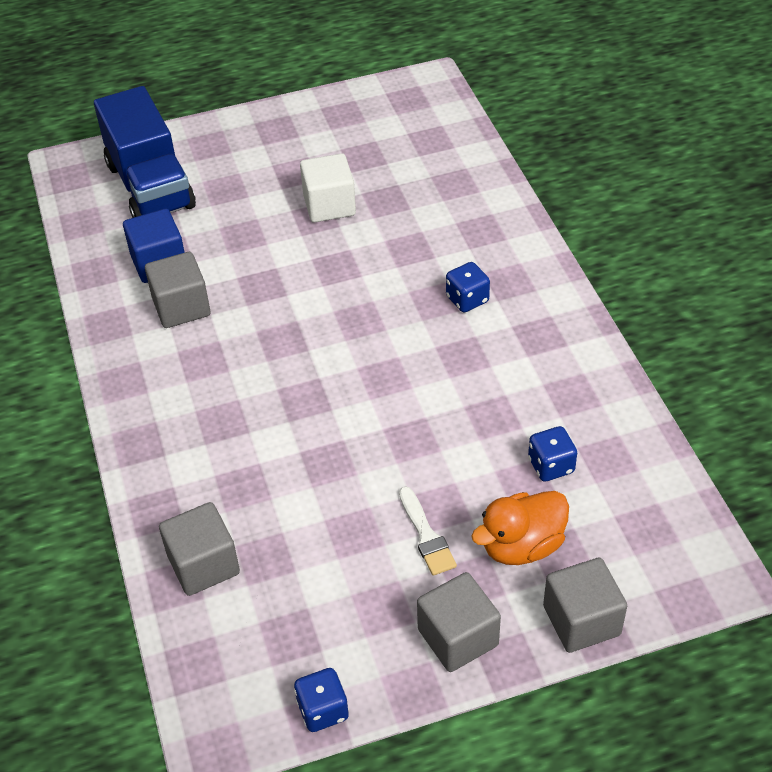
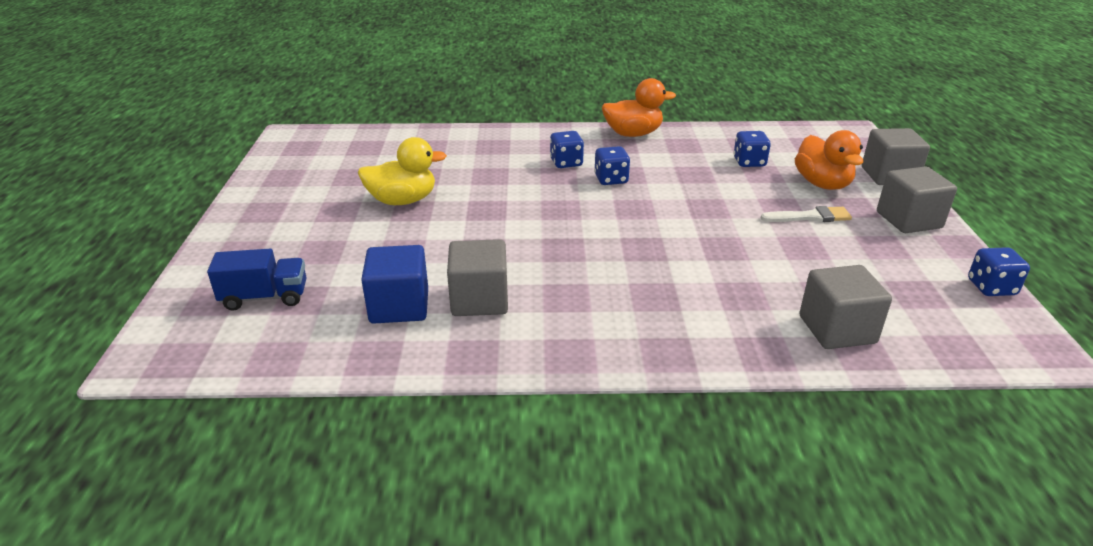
camera: 75 degrees left, 15 degrees down
(150, 186) = (265, 297): blue truck -> blue truck, size x0.53
(329, 205) = (402, 201): white cube -> yellow duck
(443, 345) = (611, 179): none -> blue dice
(578, 341) = (633, 134): none -> orange duck

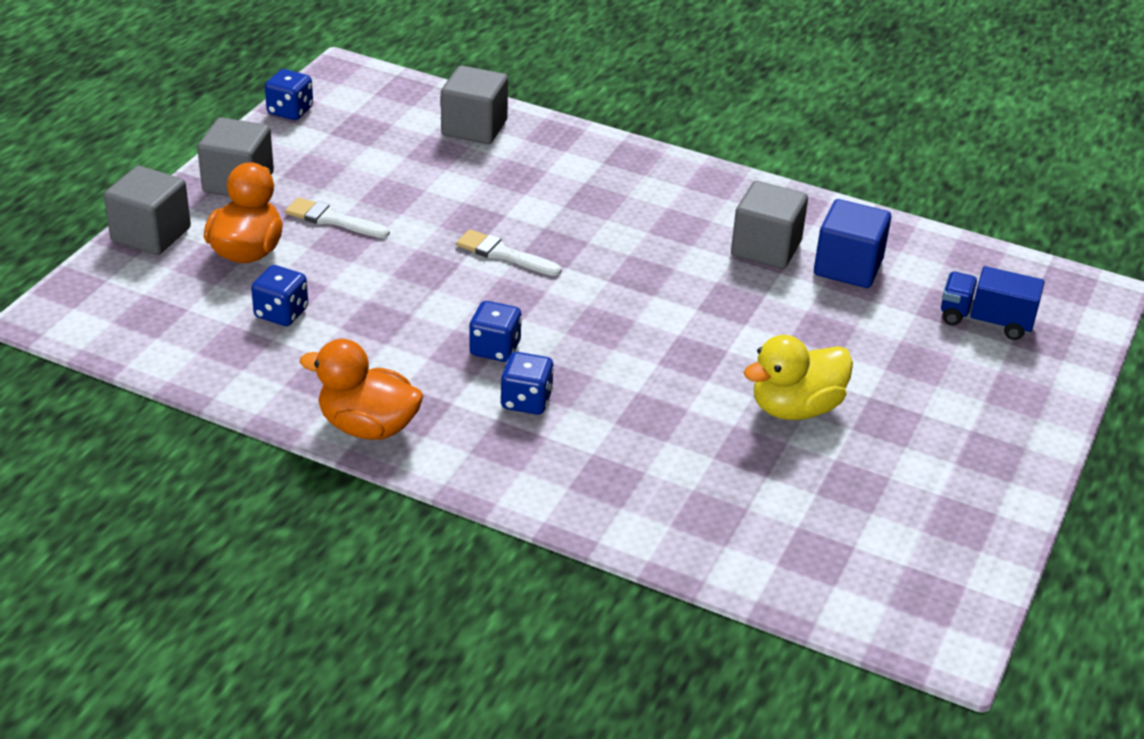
camera: 155 degrees left, 5 degrees up
(402, 201) = (795, 408): yellow duck -> yellow duck turned 45 degrees counterclockwise
(672, 231) = (503, 254): none -> white brush

